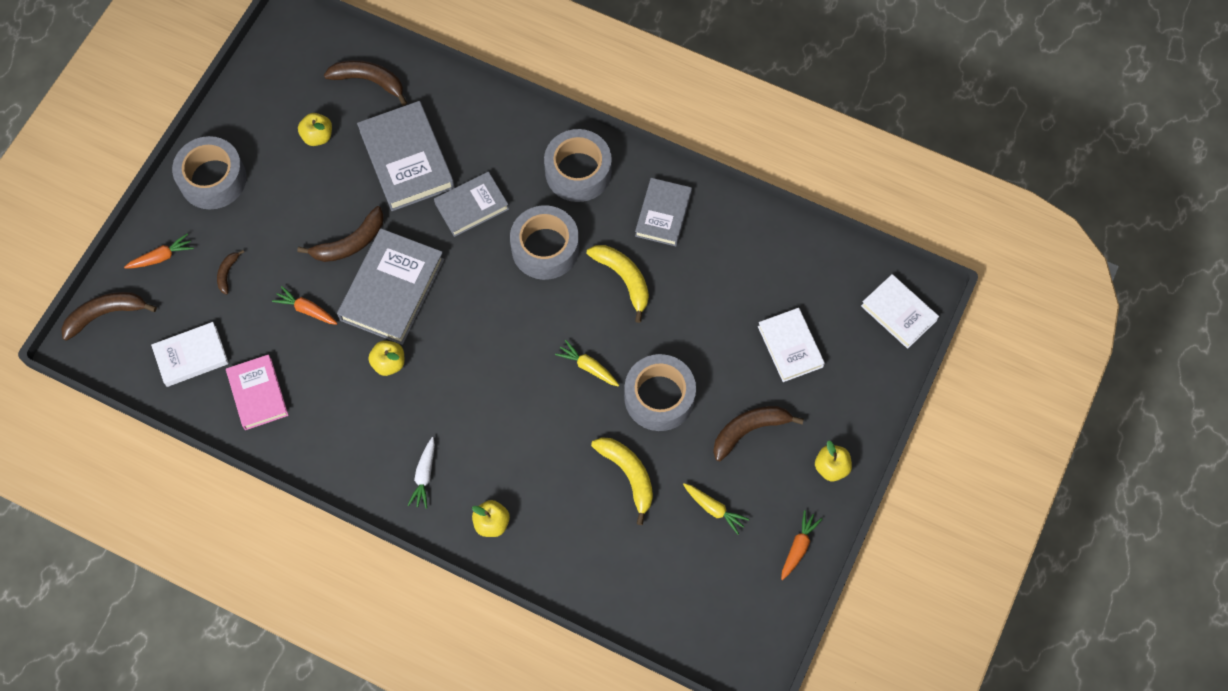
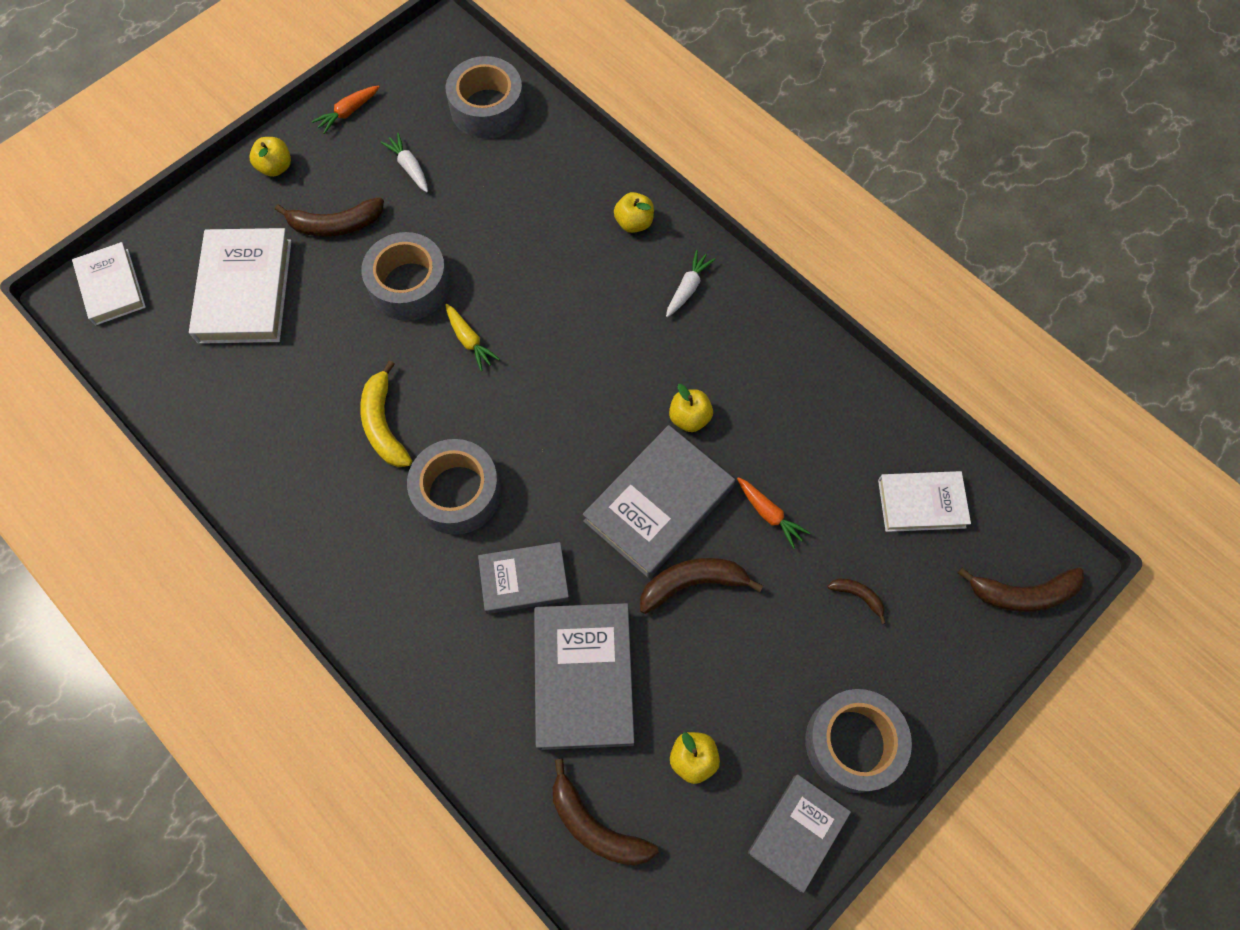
camera: 160 degrees left, 0 degrees up
(161, 257) = (940, 649): orange carrot -> none
(227, 273) = (858, 596): brown banana -> brown banana turned 90 degrees counterclockwise
(258, 394) = (850, 432): pink book -> none
(578, 172) = (373, 579): grey tape -> grey tape (487, 108)
(628, 474) = (477, 223): yellow banana -> none
(663, 214) = (299, 487): grey book -> grey book (797, 832)
(714, 509) = (409, 167): yellow carrot -> white carrot
(790, 346) = (245, 291): white book -> white book, size x1.59

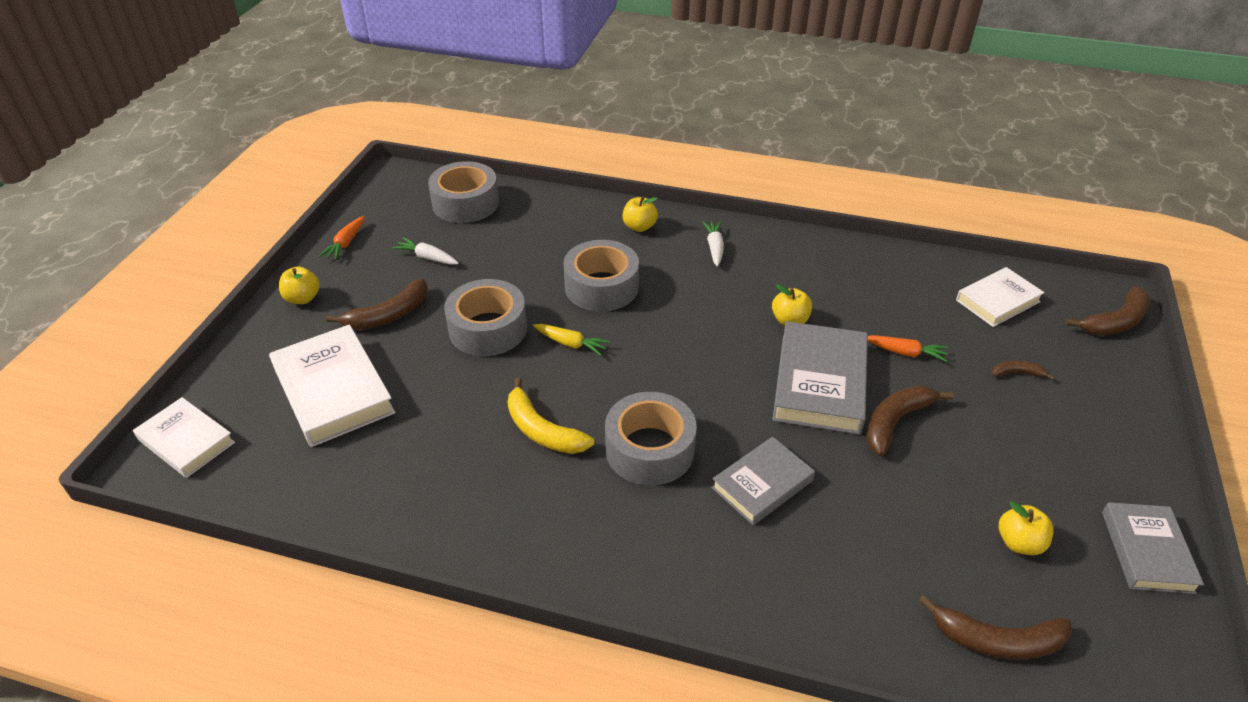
camera: 30 degrees left, 25 degrees down
(584, 677) = (877, 530): grey book -> none
(852, 743) = (1115, 467): grey tape -> grey tape (601, 287)

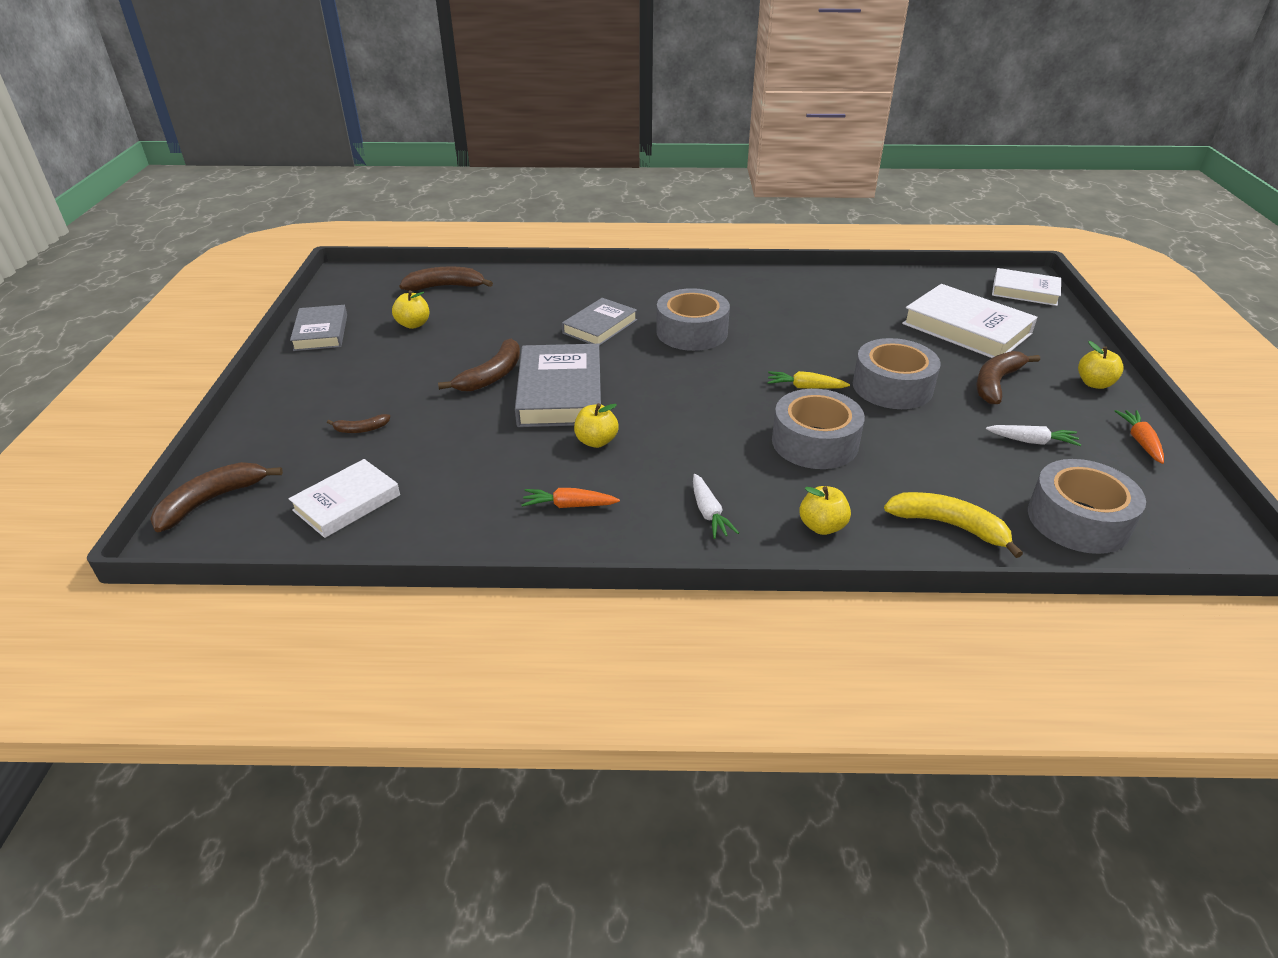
camera: 165 degrees right, 5 degrees down
(542, 430) = (781, 330): yellow banana -> yellow banana (948, 525)
(905, 353) = (473, 430): orange carrot -> orange carrot (569, 505)

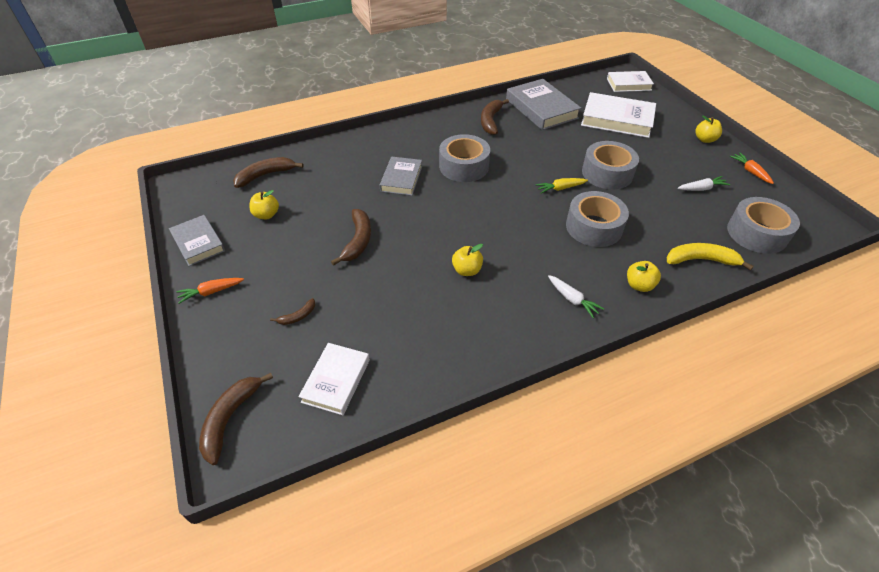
camera: 25 degrees left, 10 degrees up
(560, 392) = (415, 240): grey book -> grey book (541, 109)
(569, 505) = (486, 325): orange carrot -> orange carrot (211, 292)
(996, 383) = (658, 154): brown banana -> brown banana (490, 121)

